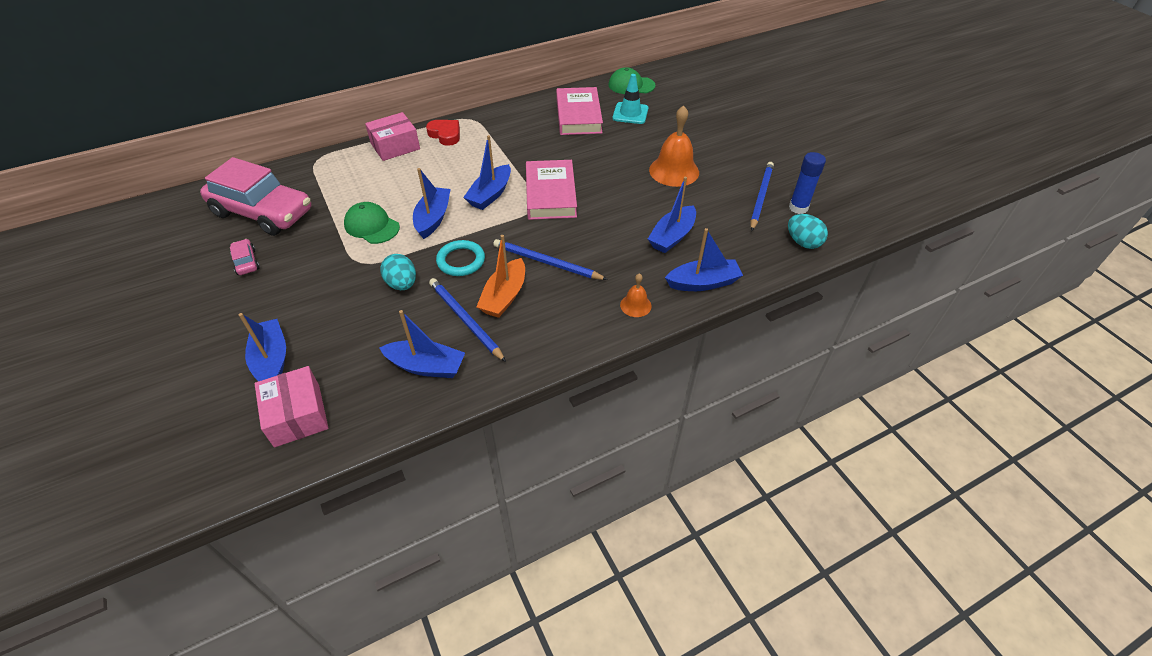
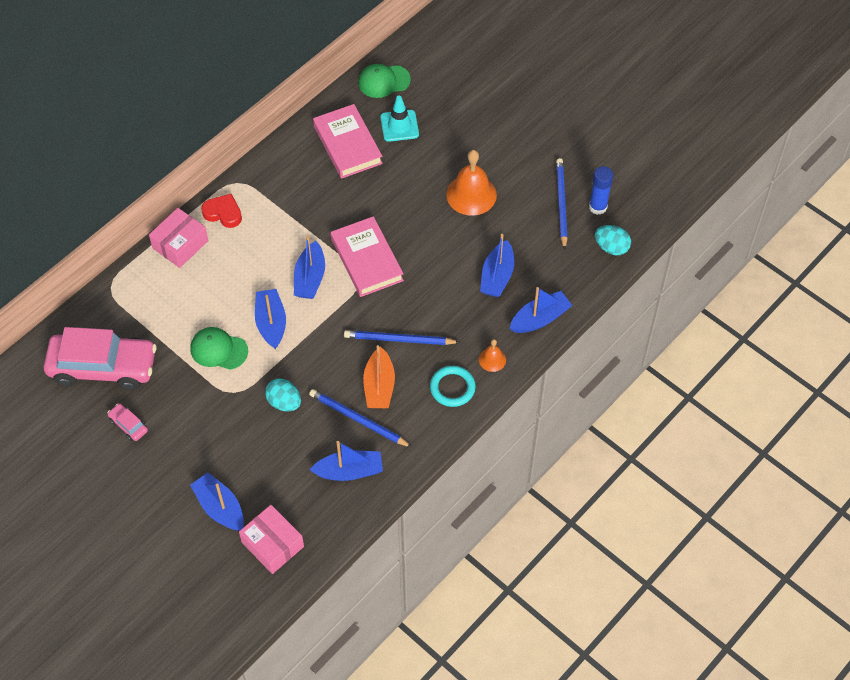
camera: 20 degrees left, 10 degrees up
(461, 261) = (322, 362): turquoise ring -> turquoise ring (452, 388)

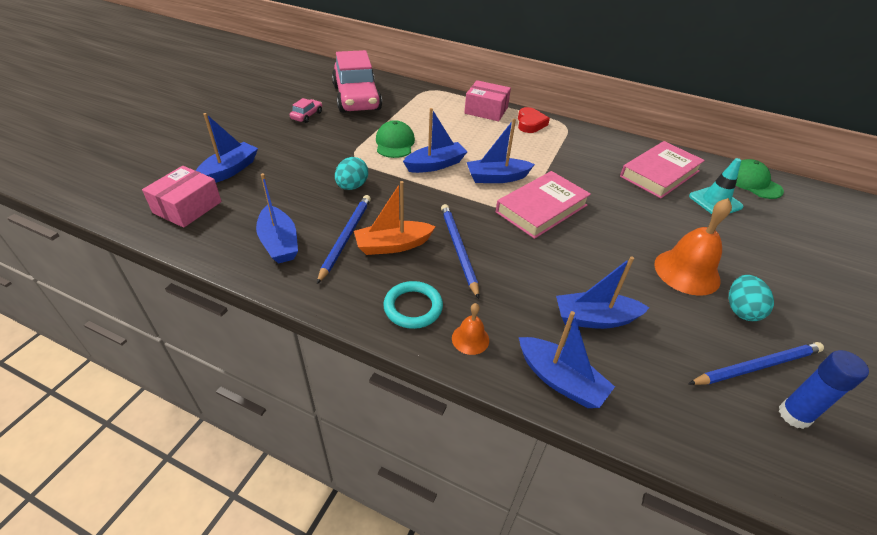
camera: 70 degrees right, 15 degrees down
(611, 247) = (743, 452): turquoise egg -> turquoise egg (741, 310)

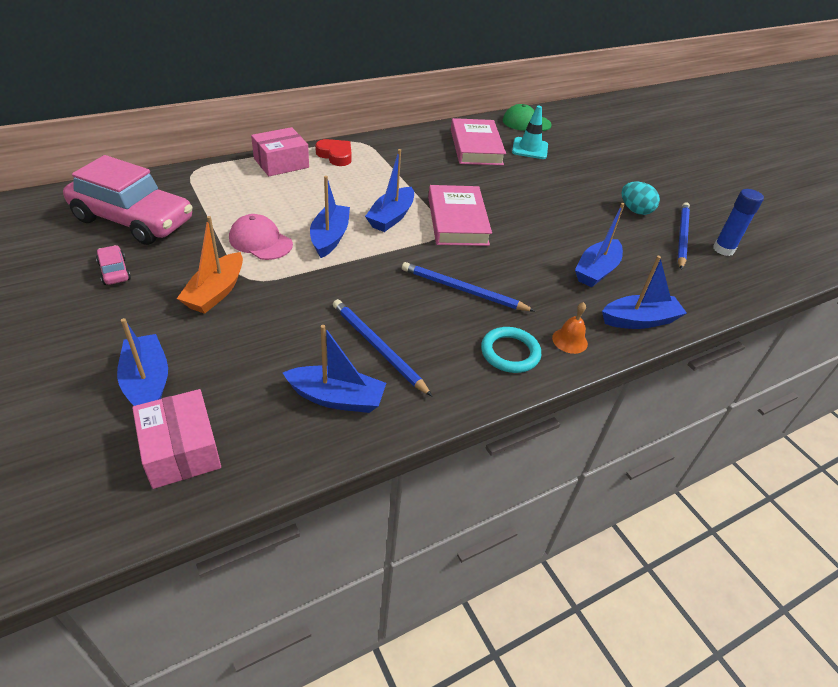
camera: 55 degrees left, 0 degrees up
(352, 186) = (300, 305): turquoise egg -> none
(393, 245) = (420, 324): orange boat -> orange boat (216, 292)
(394, 143) = (260, 241): green cap -> pink cap
(687, 272) = (585, 206): orange bell -> none

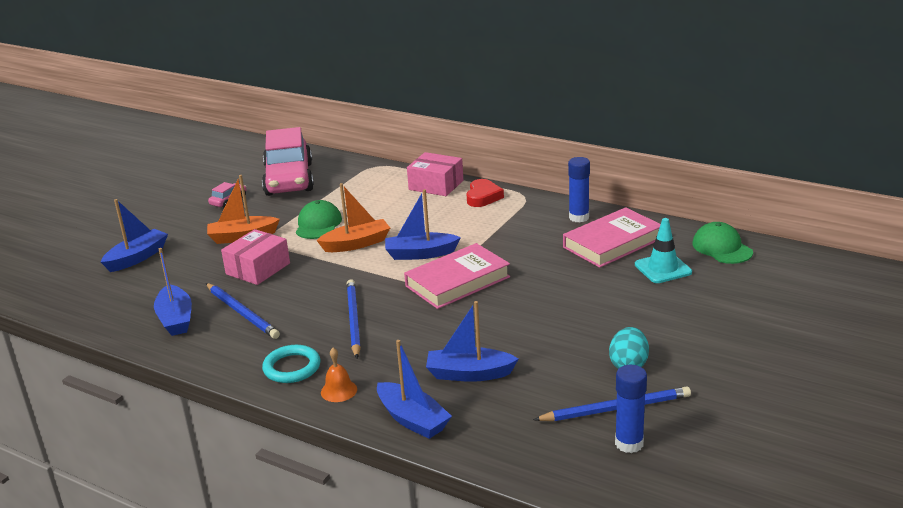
camera: 65 degrees right, 15 degrees down
(181, 450) = (91, 291): pink box -> pink box (258, 268)
(260, 241) = (318, 224): pink cap -> green cap
(330, 237) = (356, 244): blue boat -> orange boat
(377, 347) = (242, 313): blue pencil -> blue pencil turned 120 degrees clockwise
(424, 140) = (579, 217): none -> blue glue stick

